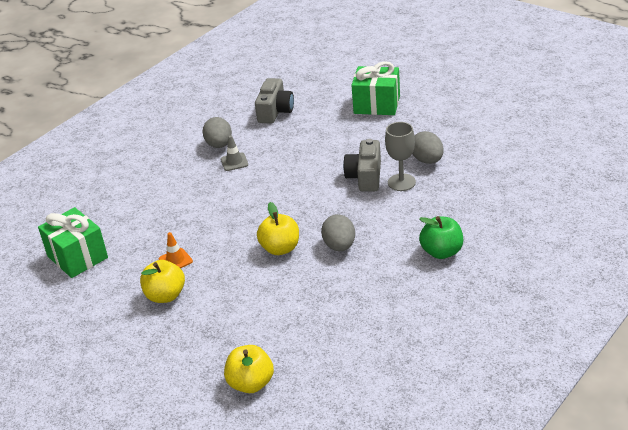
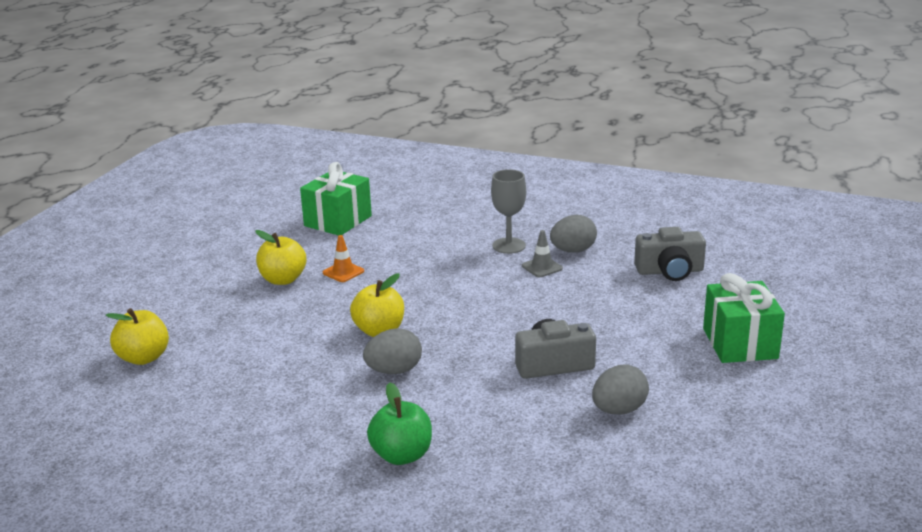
camera: 70 degrees right, 10 degrees down
(401, 182) = (553, 396): grey goblet -> grey goblet (509, 246)

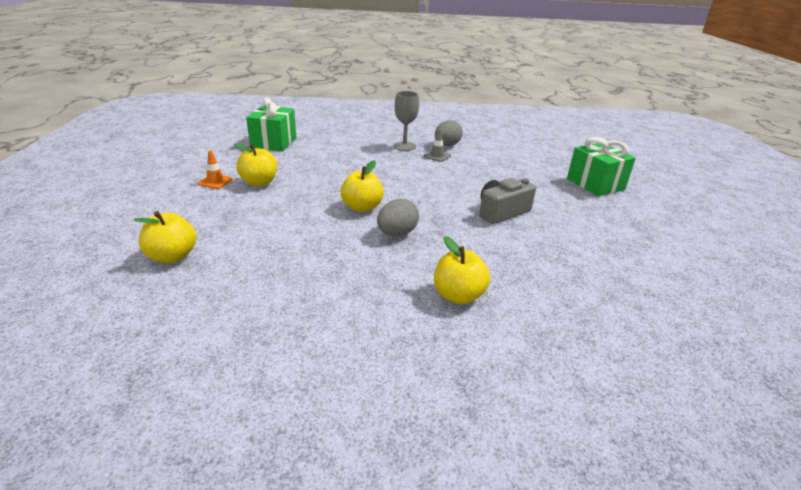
camera: 25 degrees left, 5 degrees up
(343, 272) = (303, 173): orange traffic cone -> orange traffic cone (215, 181)
(402, 455) = (458, 295): green apple -> yellow apple
(619, 410) = (572, 234): grey egg -> none
(670, 271) = (514, 150): grey camera -> none

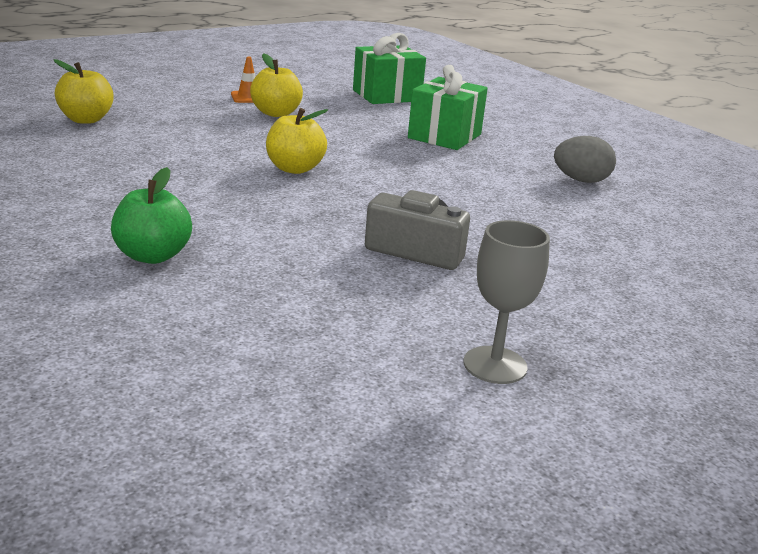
camera: 55 degrees right, 5 degrees down
(397, 233) = (257, 198): grey egg -> none
(404, 146) = (518, 156): grey goblet -> grey goblet (495, 365)
(437, 156) = (527, 181): grey traffic cone -> none
(458, 295) = (152, 256): yellow apple -> green apple
(595, 184) = (669, 318): green gift -> green gift (444, 136)

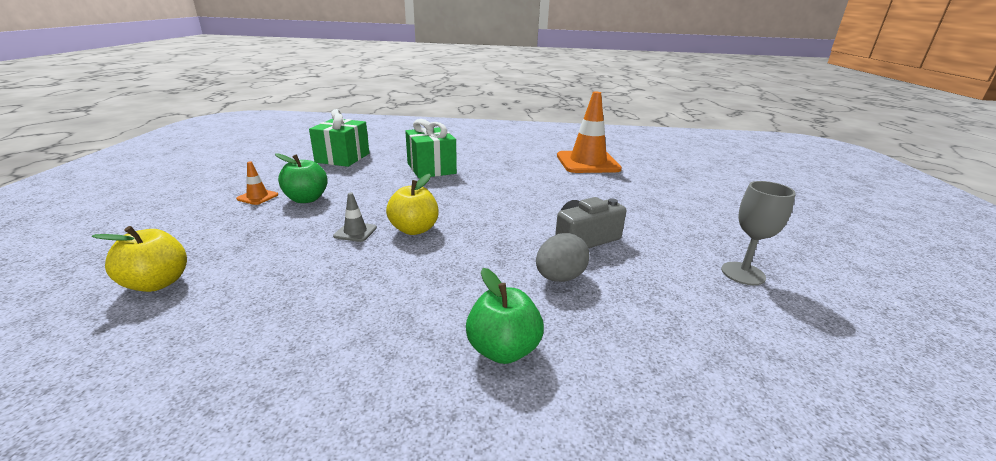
camera: 50 degrees left, 0 degrees up
(250, 149) = (355, 232): none -> grey traffic cone
(276, 113) = (306, 199): yellow apple -> green apple
(581, 180) = (535, 163): grey egg -> grey egg (559, 278)
(662, 210) = (587, 163): none -> orange traffic cone

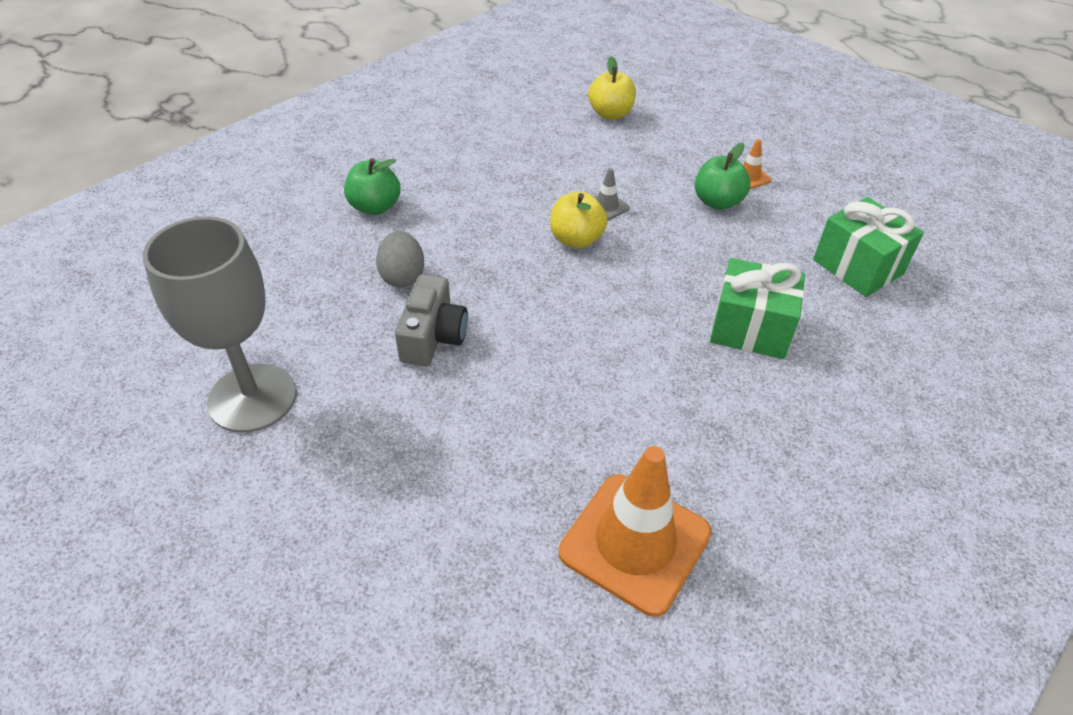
camera: 130 degrees right, 20 degrees up
(743, 273) = (252, 398): grey goblet -> grey goblet, size x1.77

